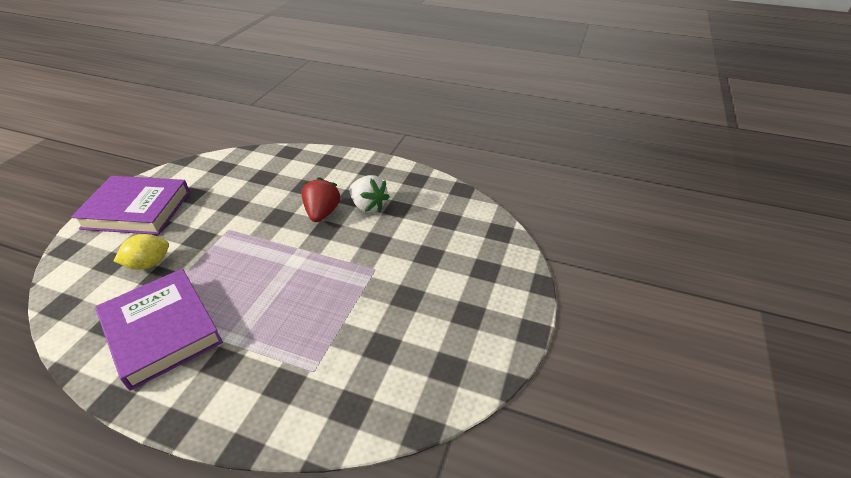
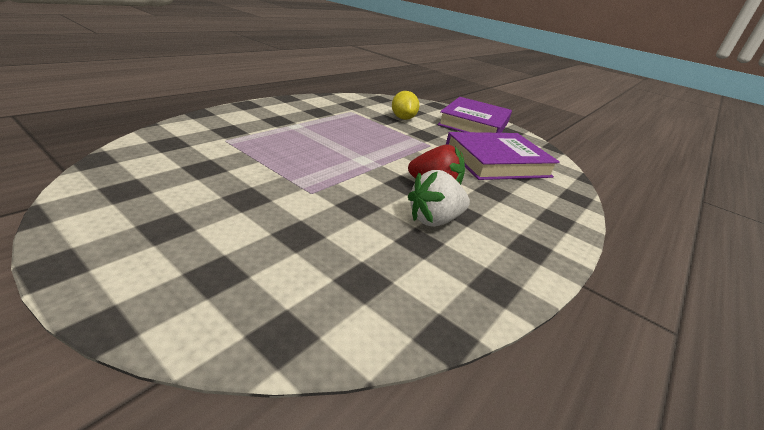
camera: 105 degrees right, 10 degrees down
(162, 331) = (329, 112): purple book -> purple book (496, 162)

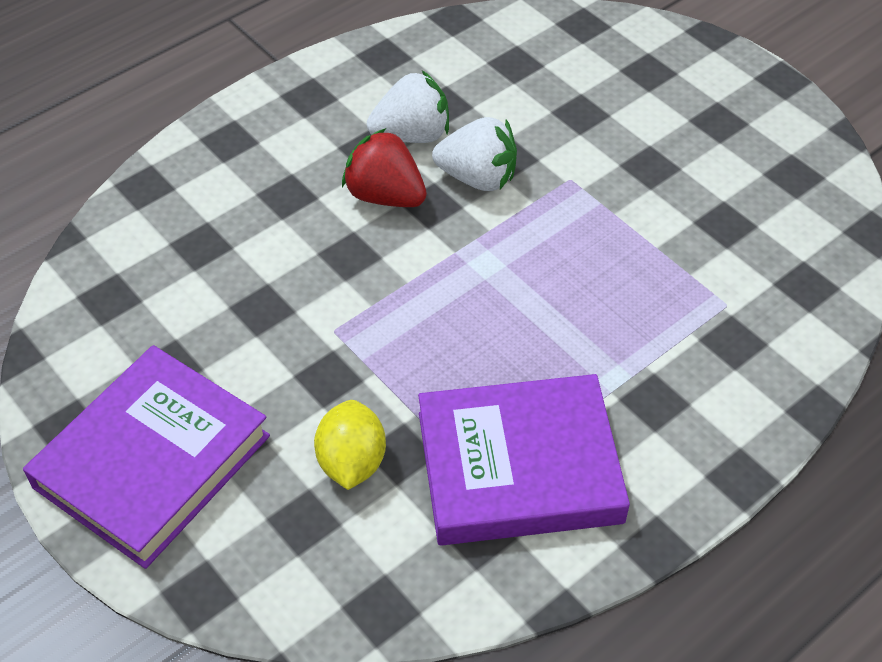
camera: 165 degrees left, 20 degrees up
(377, 195) = (478, 178): none -> white strawberry
(496, 162) = (219, 279): purple book -> purple book (519, 467)

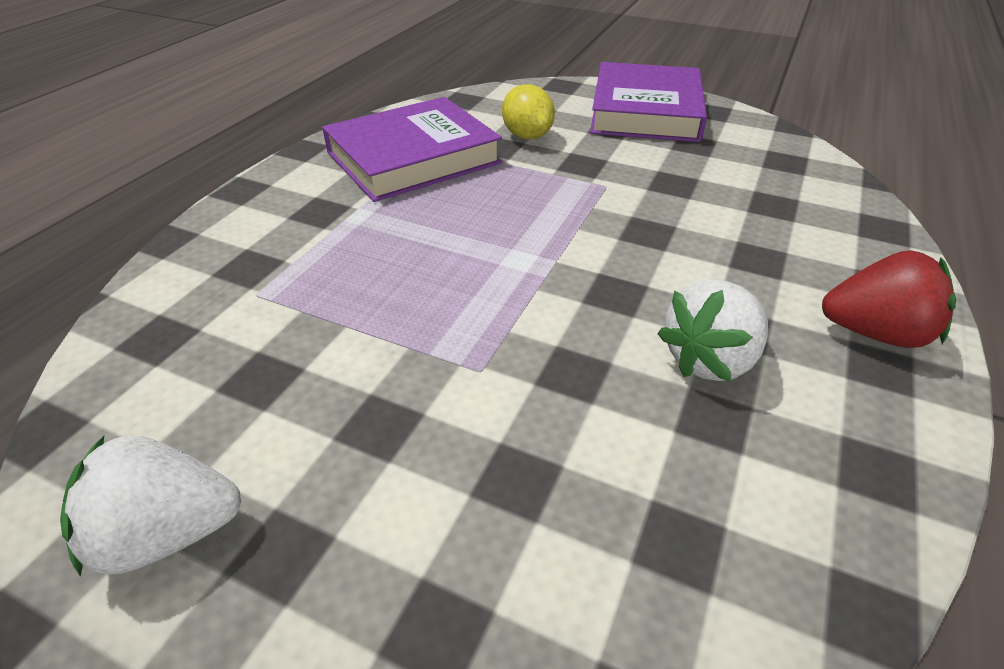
camera: 155 degrees right, 10 degrees down
(385, 196) = (669, 286): red strawberry -> red strawberry (875, 333)
(478, 178) = (590, 335): white strawberry -> white strawberry (167, 534)

